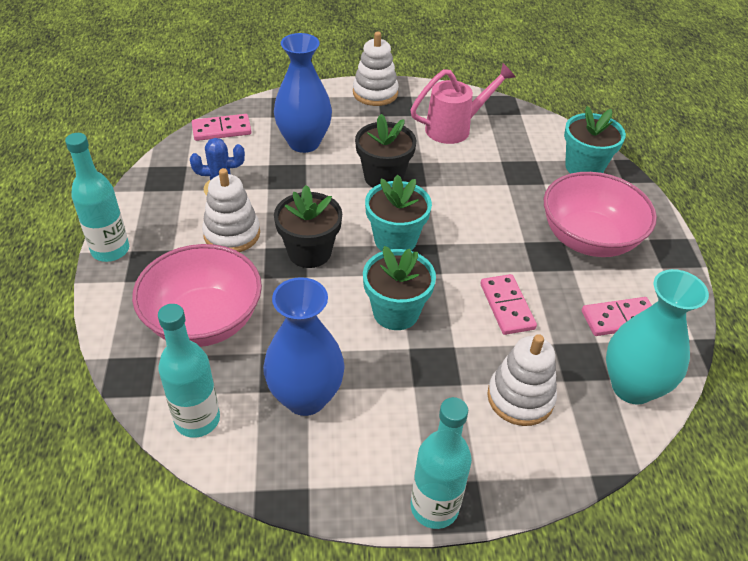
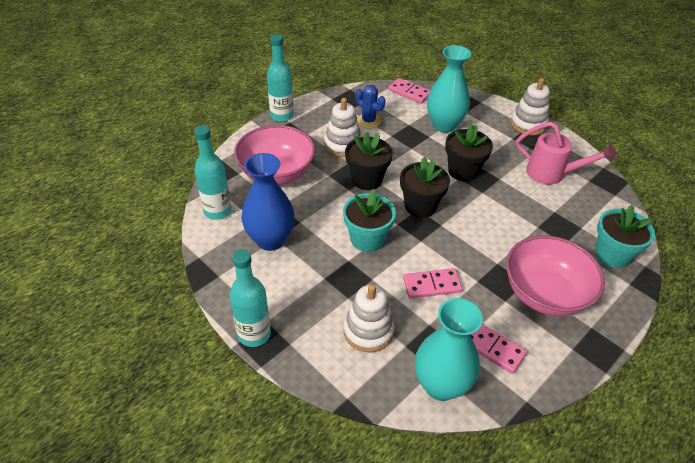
camera: 50 degrees right, 0 degrees up
(304, 143) = (444, 125): blue vase -> turquoise vase
(395, 240) = (420, 206): turquoise flower pot -> black flower pot
(506, 306) = (431, 285): pink domino -> pink domino turned 45 degrees clockwise

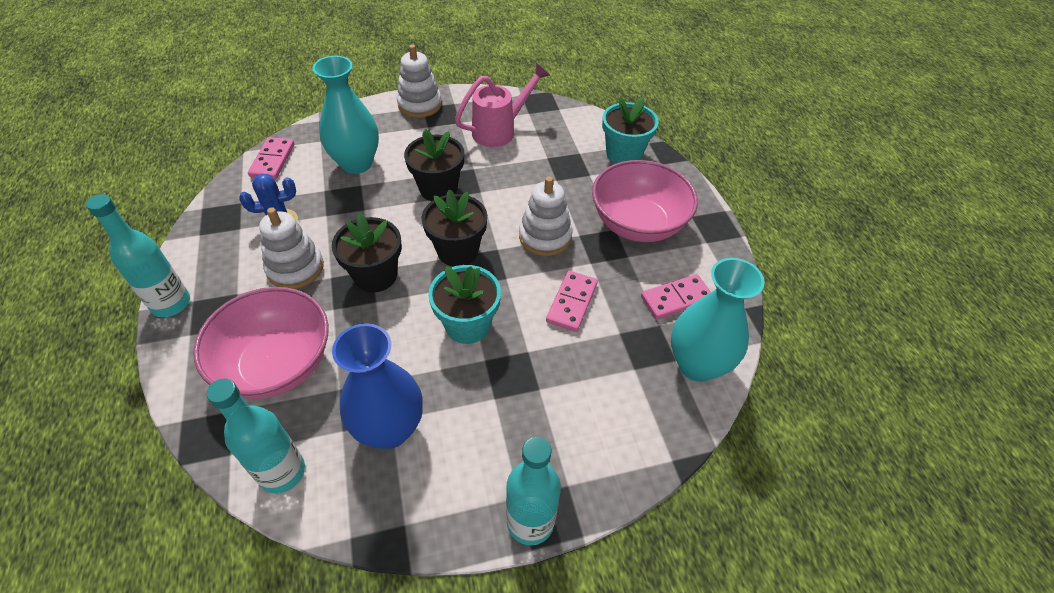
camera: 60 degrees left, 5 degrees up
(368, 331) = (596, 393): white stacking toy -> white stacking toy (545, 237)
(409, 92) = (272, 160): pink domino -> pink domino turned 60 degrees counterclockwise

